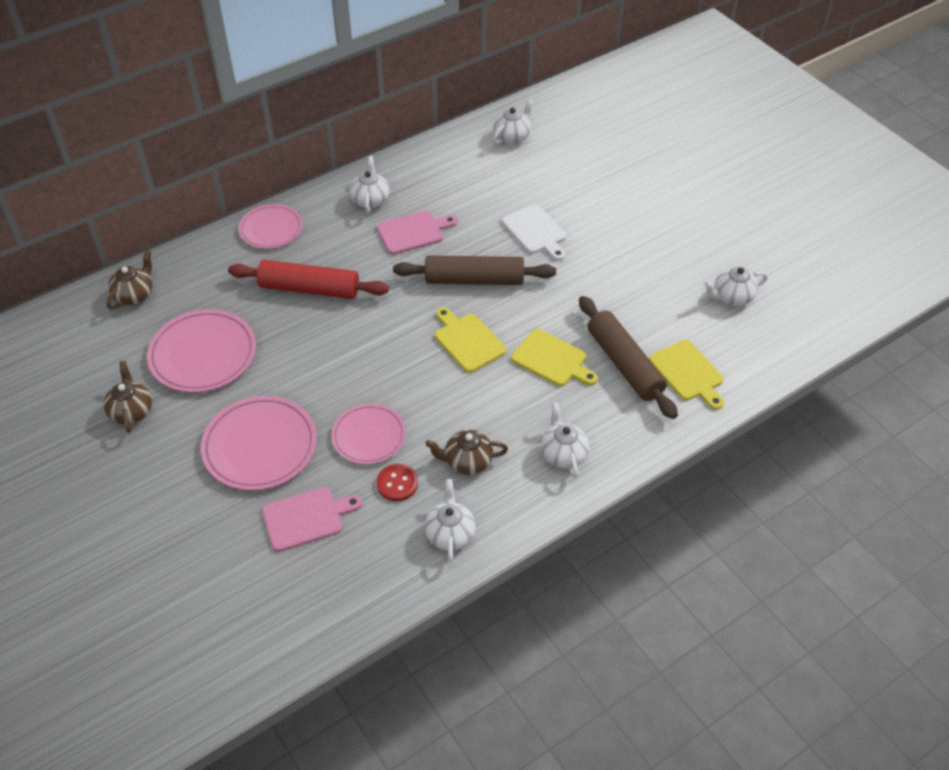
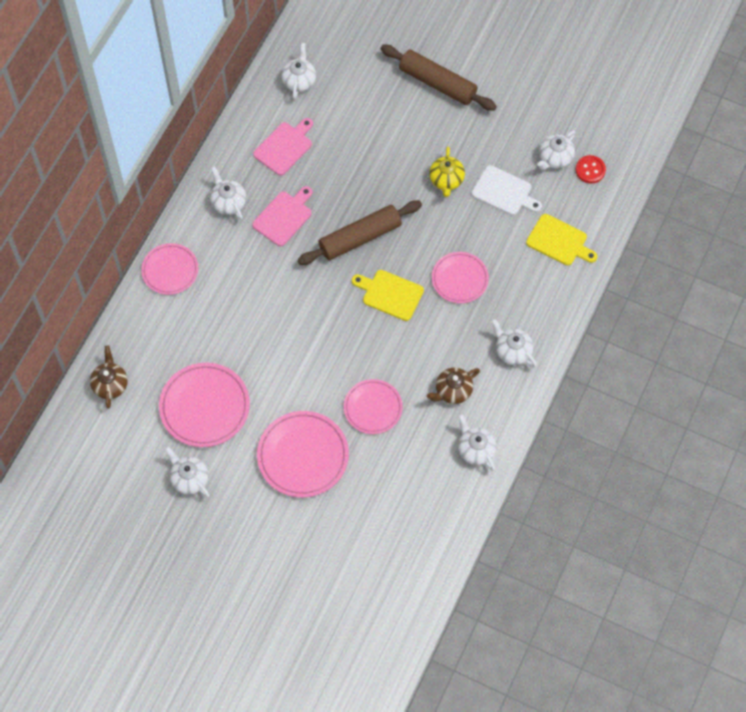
camera: 30 degrees left, 15 degrees up
(131, 411) = (189, 479): brown teapot -> white teapot
(306, 518) = (374, 490): pink cutting board -> pink cutting board (284, 147)
(309, 288) = (241, 309): red rolling pin -> none
(397, 483) = (417, 433): red button -> red button (590, 170)
(536, 231) = (377, 169): white cutting board -> white cutting board (504, 192)
(552, 359) = (460, 279): yellow cutting board -> pink plate
(600, 269) = (446, 180): none -> yellow teapot
(624, 364) = (511, 256): brown rolling pin -> brown rolling pin (437, 83)

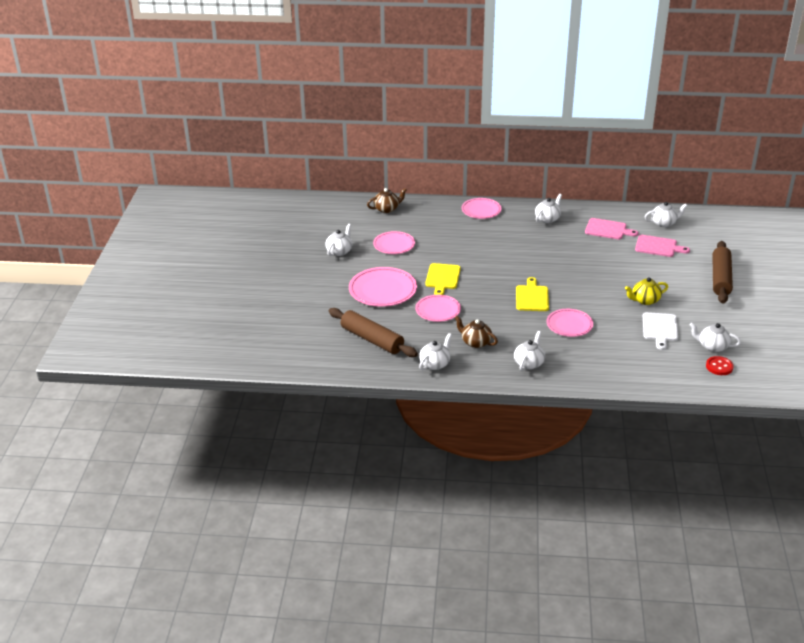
camera: 70 degrees right, 30 degrees down
(204, 406) = (394, 245): pink plate -> pink plate, size x0.65
(284, 216) = (555, 241): pink cutting board -> pink cutting board (658, 246)
(360, 238) = (565, 274): brown rolling pin -> brown rolling pin (372, 339)
(559, 241) = (642, 365): yellow cutting board -> yellow cutting board (442, 278)

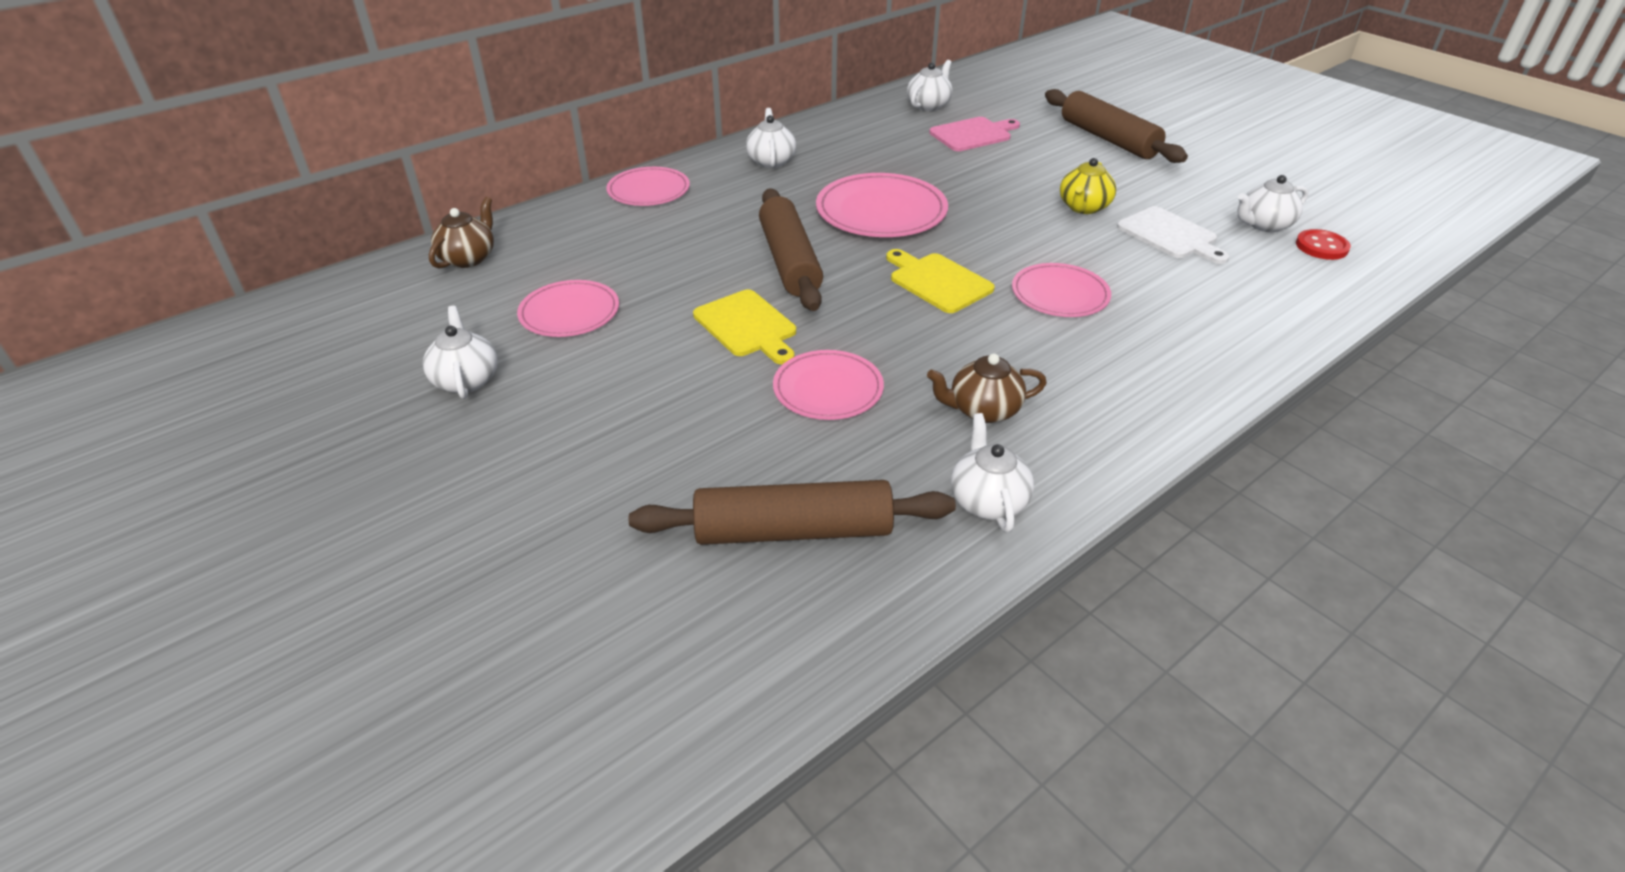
camera: 45 degrees left, 5 degrees up
(382, 290) = (666, 409): pink plate -> pink plate (881, 211)
(490, 263) = (789, 261): none -> brown rolling pin
(529, 363) = (1119, 393): white teapot -> none
(608, 229) = (876, 140): pink cutting board -> none

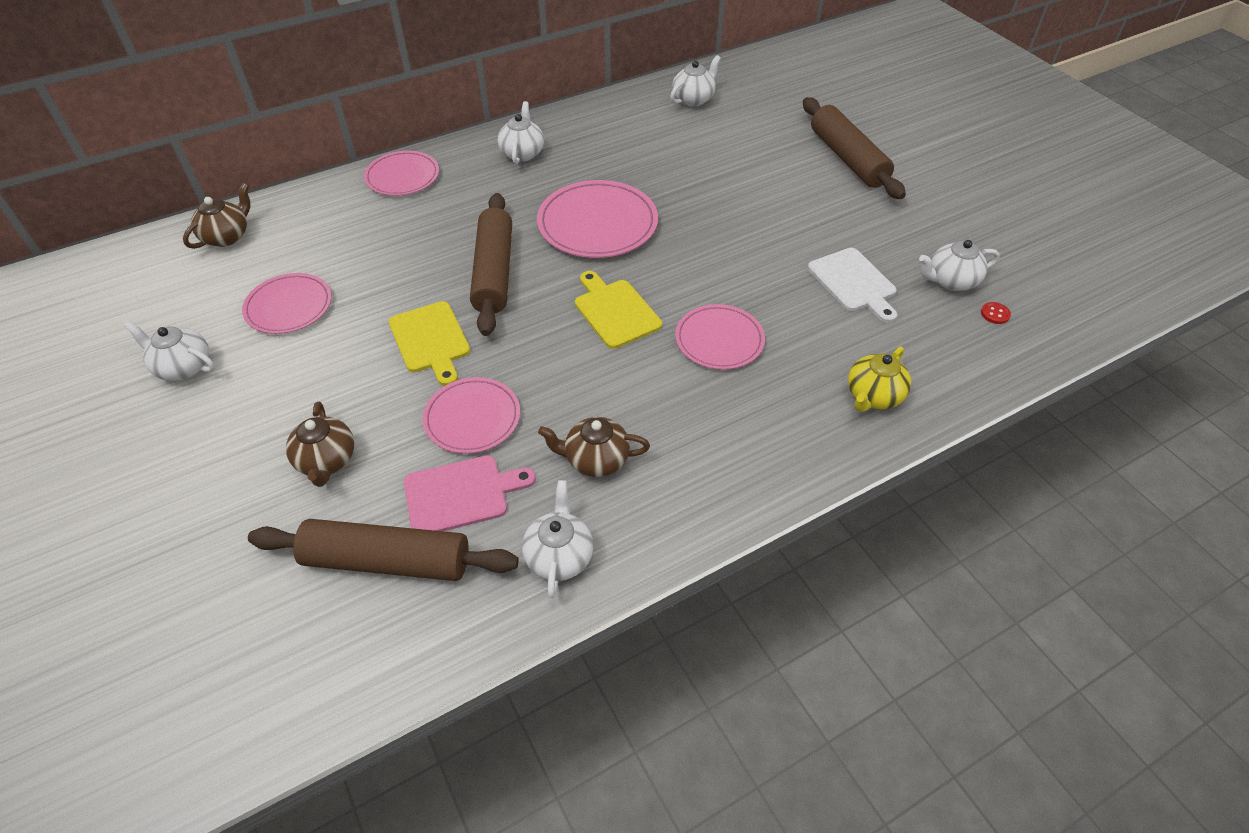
camera: 10 degrees right, 10 degrees up
(466, 380) = (183, 367): white teapot -> white teapot turned 60 degrees counterclockwise
(678, 447) = (327, 461): none -> brown teapot
(973, 134) = (720, 139): pink cutting board -> pink cutting board (461, 494)
(1083, 207) = (786, 240): yellow teapot -> yellow teapot (873, 396)
(1321, 247) = (995, 314): red button -> red button, size x0.59

